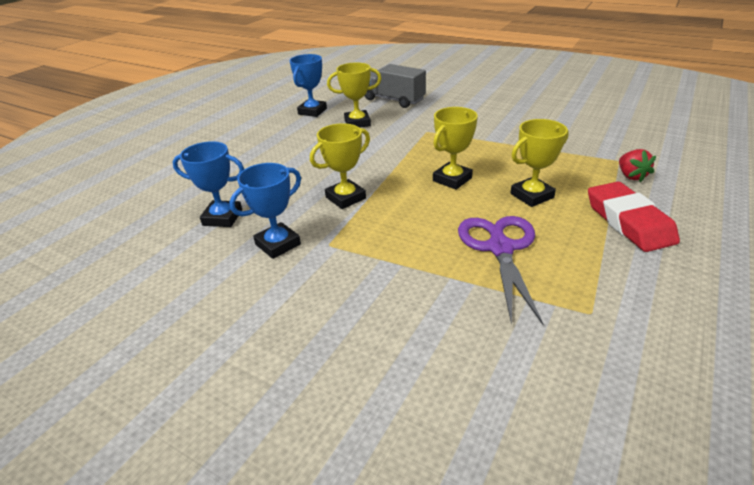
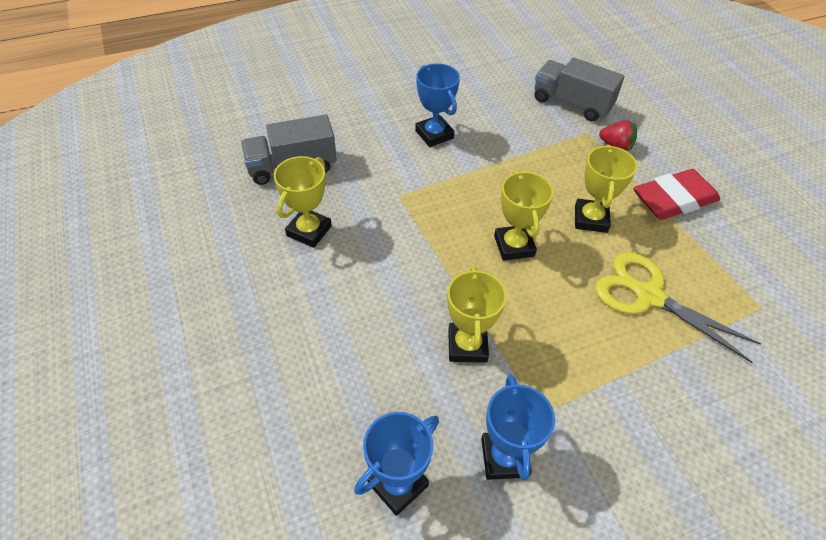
camera: 55 degrees left, 15 degrees up
(312, 111) = (222, 248): blue trophy -> blue trophy (434, 134)
(500, 248) = (648, 295): purple scissors -> yellow scissors
(628, 222) = (673, 199): red eraser -> red eraser turned 45 degrees counterclockwise
(634, 143) = (571, 103): none -> grey truck

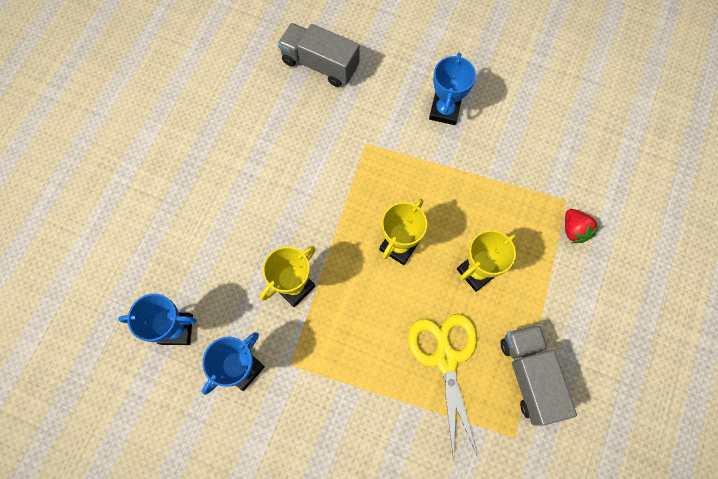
camera: 45 degrees right, 20 degrees up
(309, 231) = (283, 126): yellow trophy -> none
(571, 103) = (587, 164): grey truck -> grey truck (529, 376)
(673, 199) = (560, 310): red eraser -> none

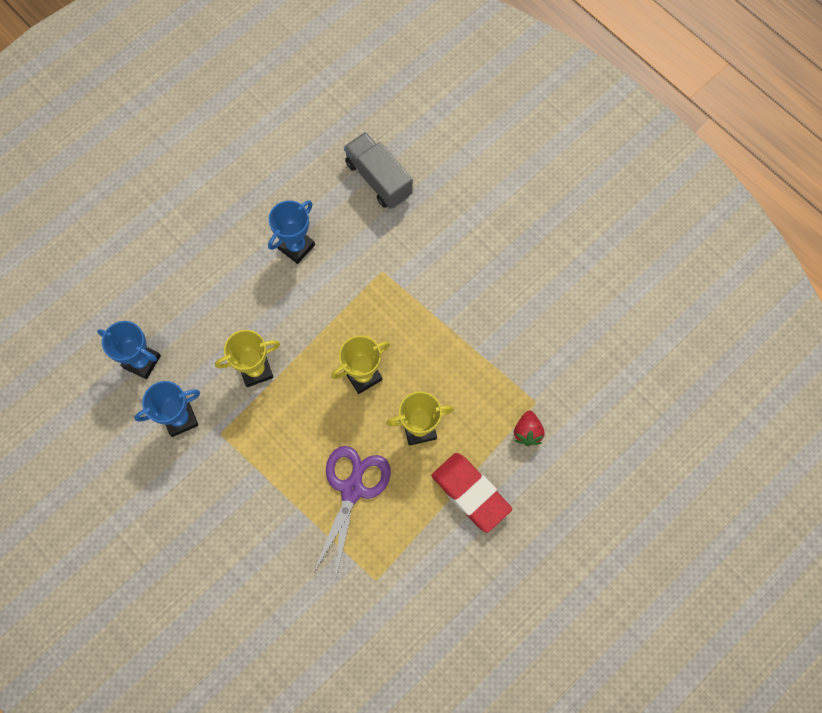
camera: 25 degrees right, 0 degrees up
(444, 111) = (469, 271): blue trophy -> blue trophy (296, 246)
(445, 358) = (352, 489): yellow scissors -> purple scissors
(529, 376) = (416, 537): grey truck -> none
(555, 310) = (470, 493): none -> red eraser

